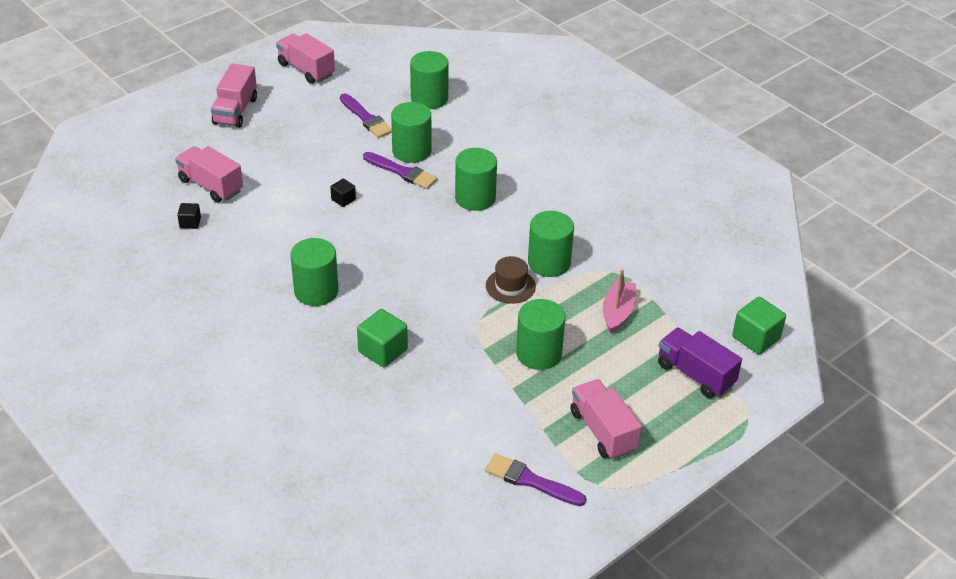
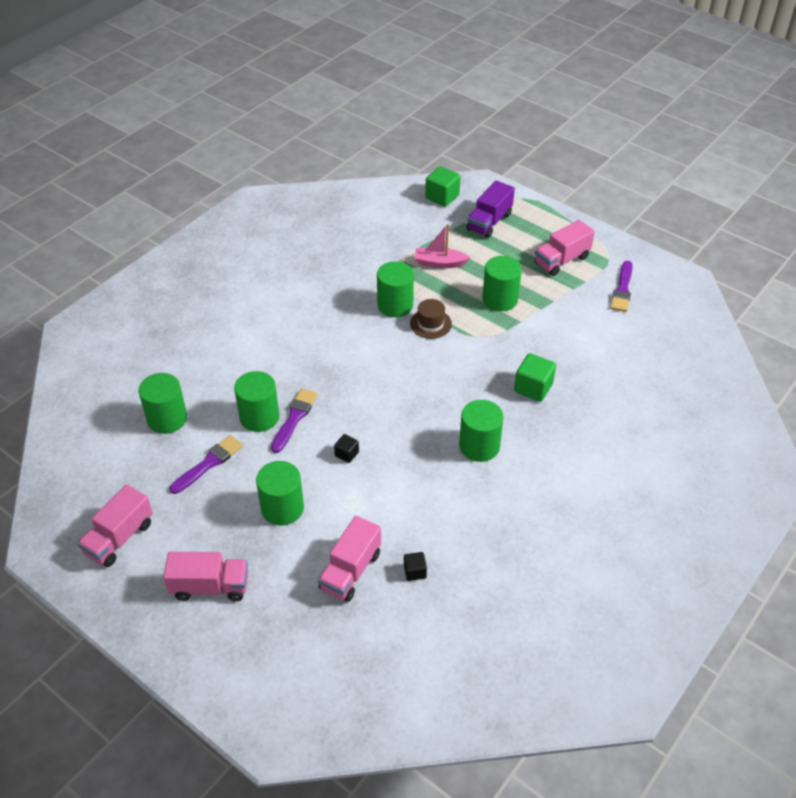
camera: 100 degrees left, 5 degrees up
(475, 198) = (322, 361): green cylinder -> green cylinder (282, 508)

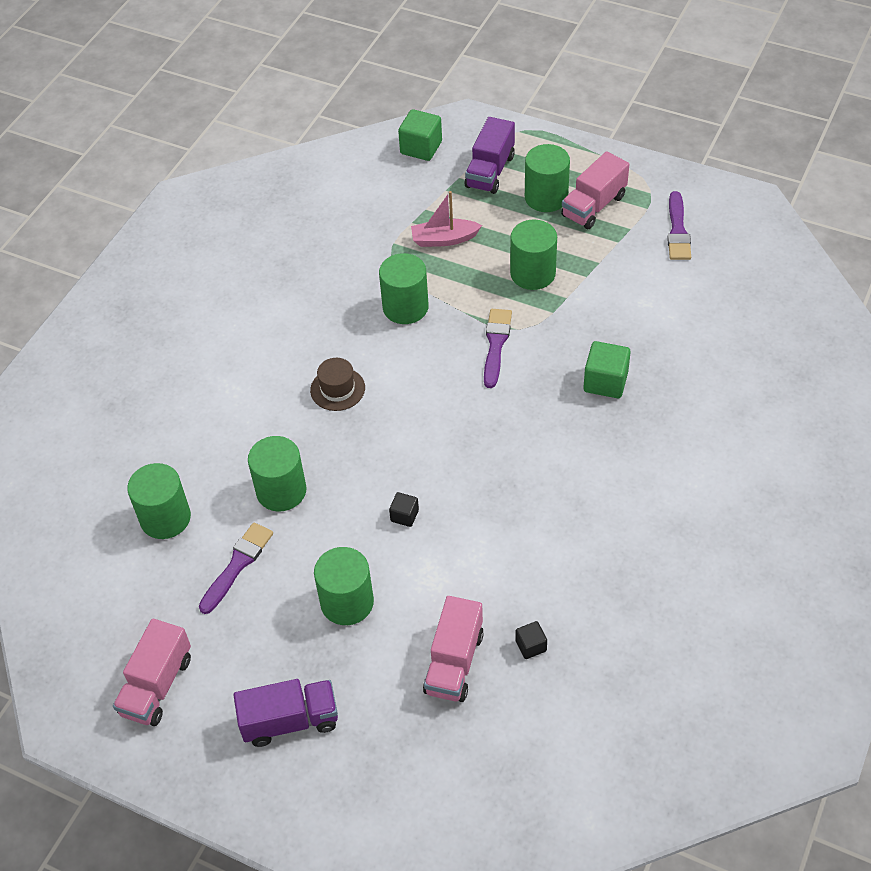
camera: 10 degrees left, 5 degrees up
(210, 586) = (290, 721): pink truck -> purple truck
(294, 418) = (325, 483): purple brush -> purple brush (496, 344)
(430, 324) = (457, 323): brown hat -> brown hat (337, 389)
(479, 446) = (562, 471): green cylinder -> green cylinder (546, 197)

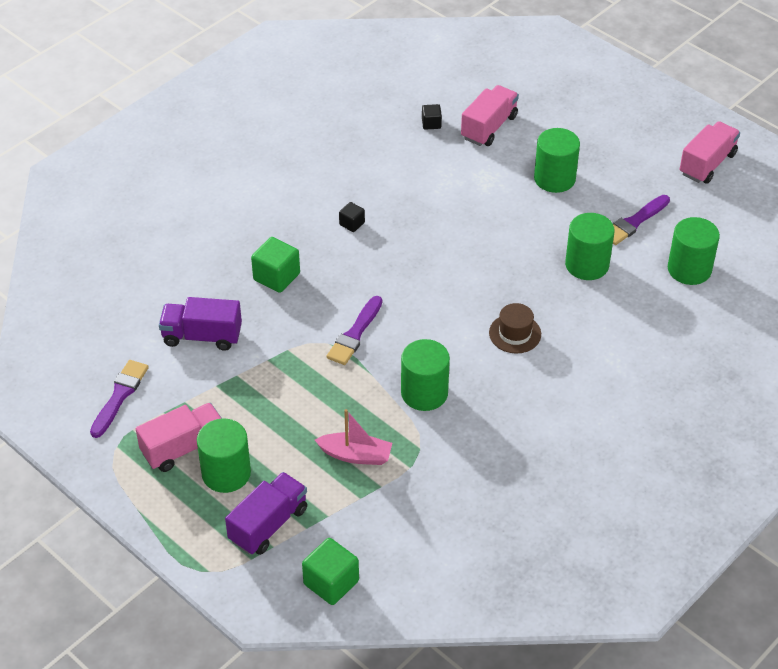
camera: 165 degrees left, 5 degrees down
(290, 721) = (614, 124): purple truck -> purple truck (202, 336)
(404, 515) = (491, 222): black cube -> black cube (352, 224)
(532, 273) = (285, 392): green cylinder -> none

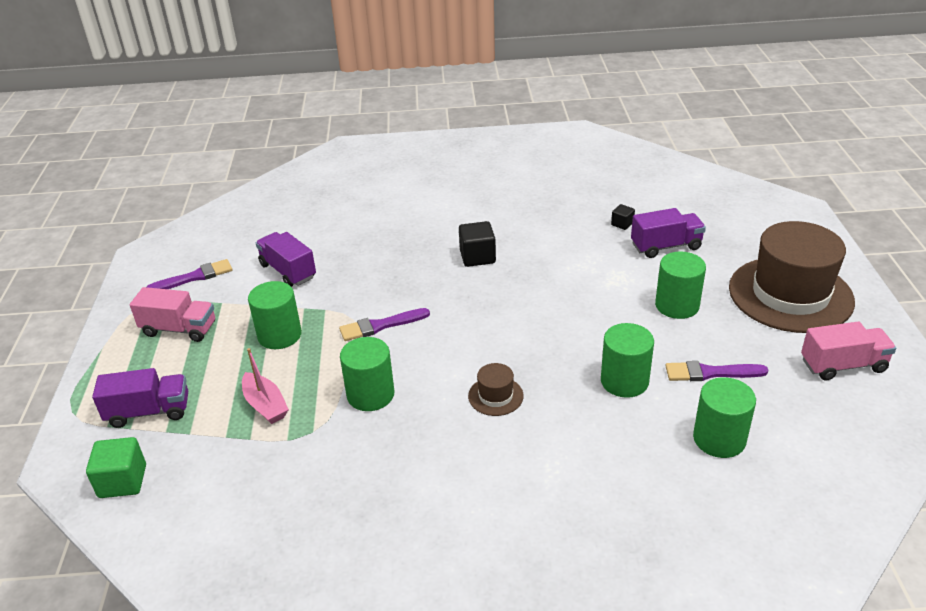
camera: 45 degrees right, 10 degrees down
(226, 473) = (177, 361): green cylinder -> green cylinder (279, 335)
(276, 277) = (382, 262): green cube -> none
(352, 224) = (477, 257): black cube -> black cube, size x1.78
(489, 127) = (666, 246): pink truck -> purple truck
(620, 122) = (790, 294): none -> brown hat

